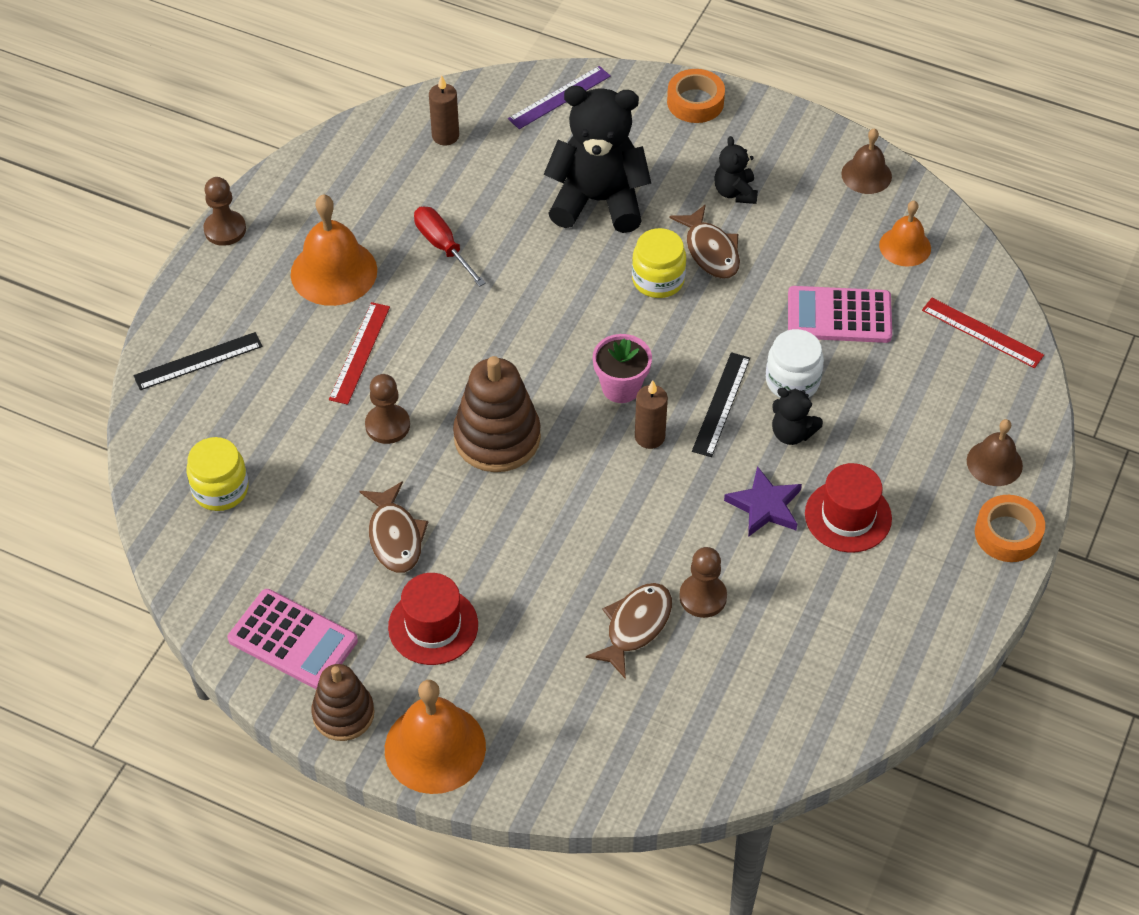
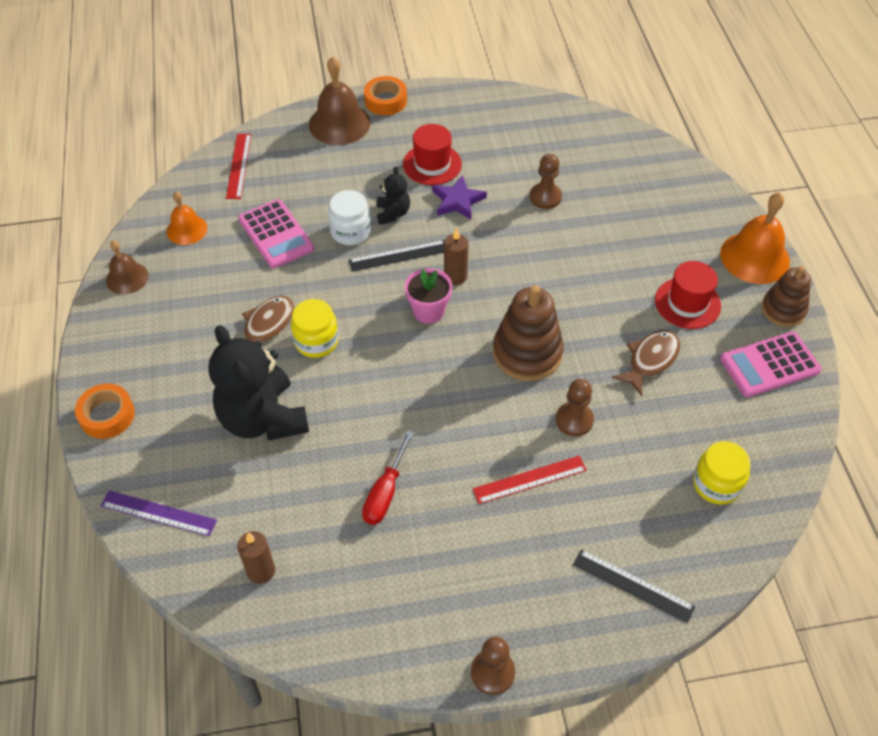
camera: 125 degrees left, 0 degrees up
(293, 640) = (769, 365): pink calculator -> pink calculator turned 105 degrees counterclockwise
(334, 272) = (470, 552): orange bell -> none
(635, 626) = (593, 215): brown fish -> none
(735, 192) = (195, 341): black teddy bear -> none
(994, 463) = (339, 123): brown bell -> brown bell, size x1.66

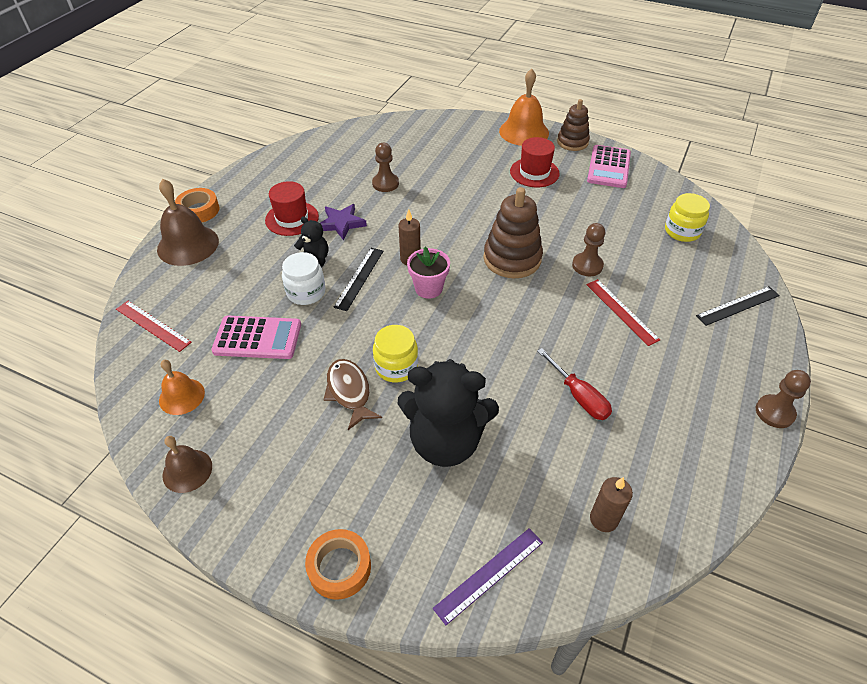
camera: 55 degrees left, 5 degrees down
(530, 479) = (621, 311): red ruler -> red ruler turned 45 degrees counterclockwise
(650, 360) = (566, 209): brown fish -> none

